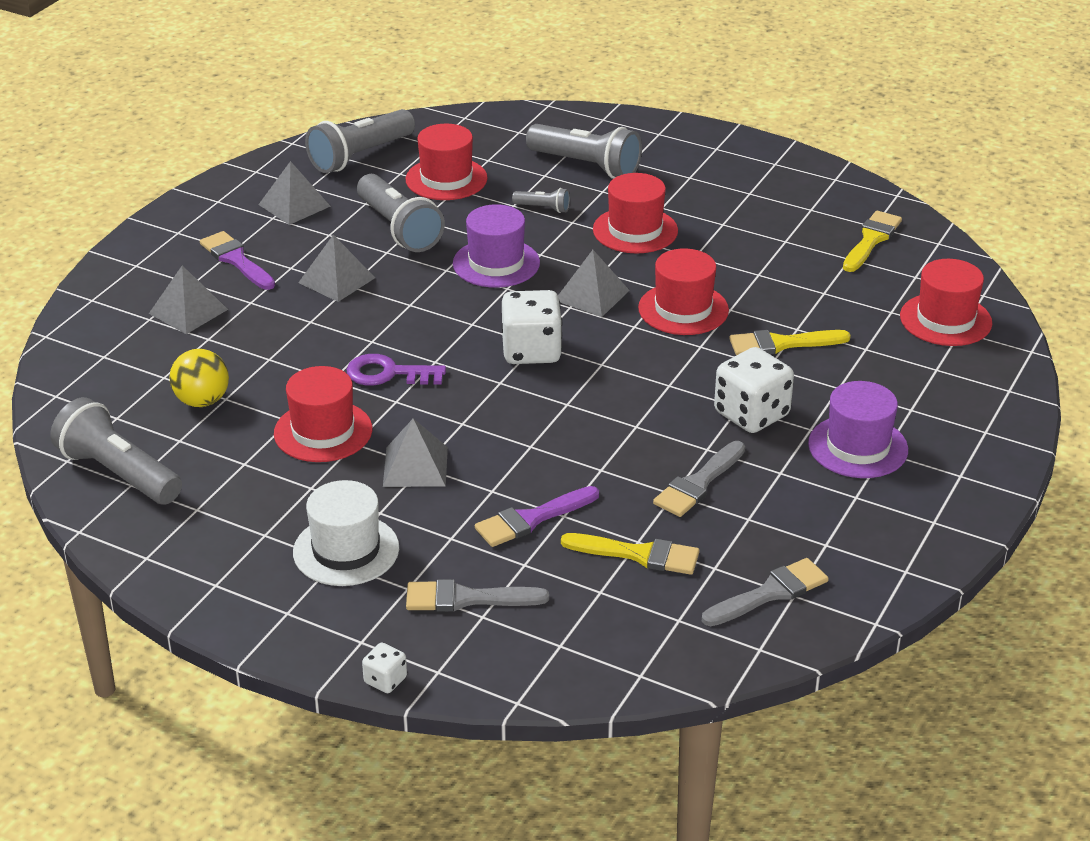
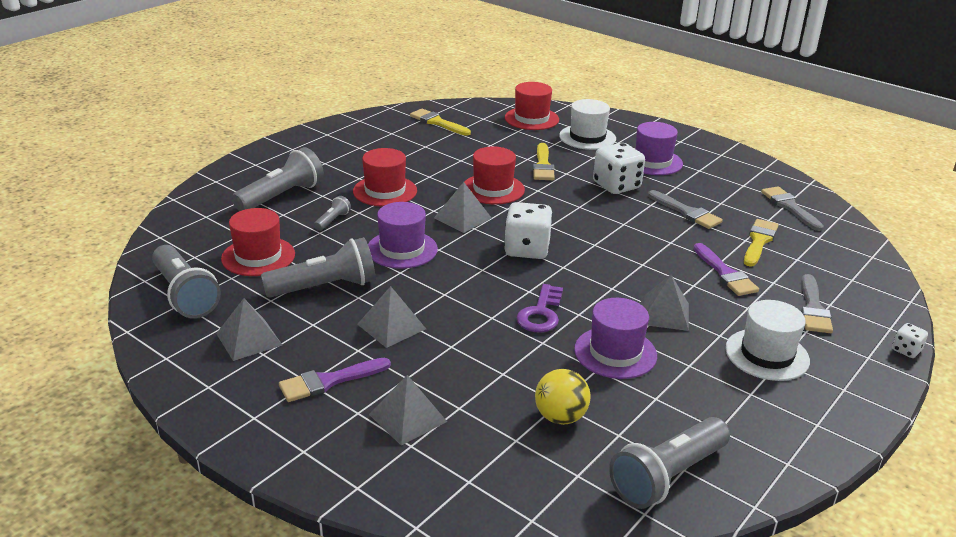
camera: 80 degrees left, 5 degrees down
(323, 431) = (615, 352): red hat -> purple hat
(910, 378) = (587, 137): none -> white hat

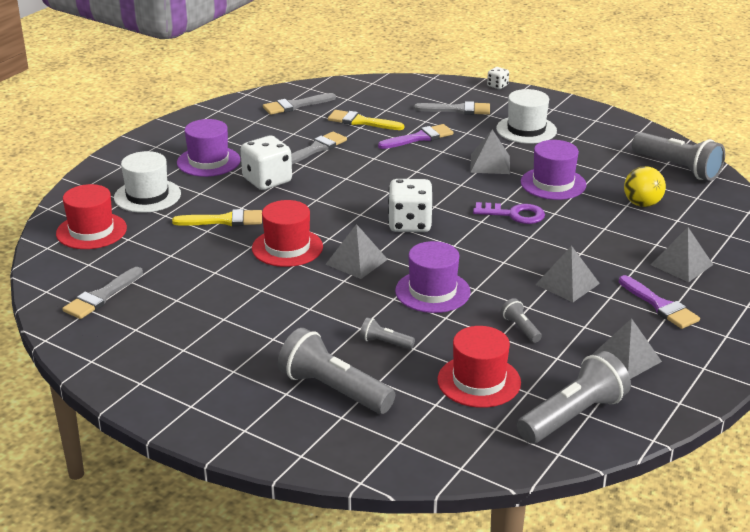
camera: 95 degrees left, 0 degrees up
(325, 287) = (521, 328): grey flashlight -> grey flashlight, size x0.47
(385, 191) = (305, 316): red hat -> none
(437, 122) = (101, 296): yellow brush -> grey brush

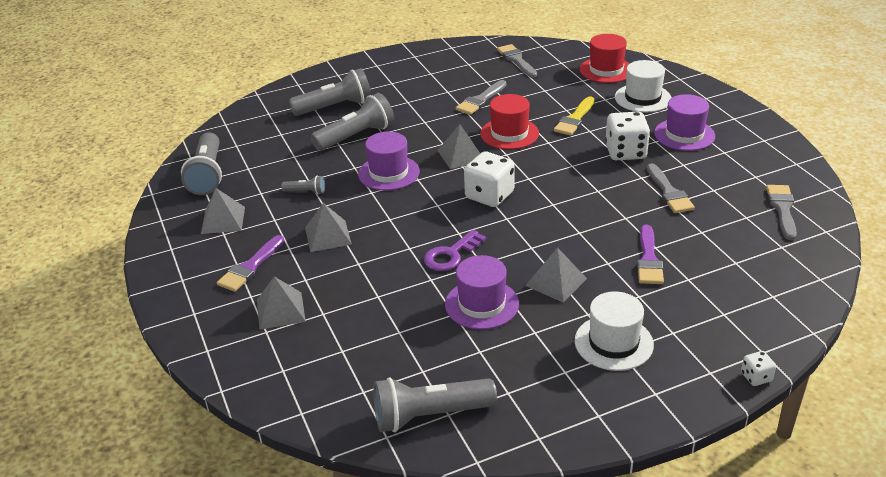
camera: 125 degrees right, 5 degrees up
(361, 122) = (714, 236): yellow brush -> none
(385, 343) = (356, 136): grey flashlight -> grey flashlight, size x2.13
(457, 110) = (702, 313): grey brush -> grey brush (480, 100)
(479, 381) = (279, 155): red hat -> none
(642, 204) = (390, 343): yellow ball -> none
(660, 305) = (250, 267): purple brush -> purple brush turned 60 degrees counterclockwise

